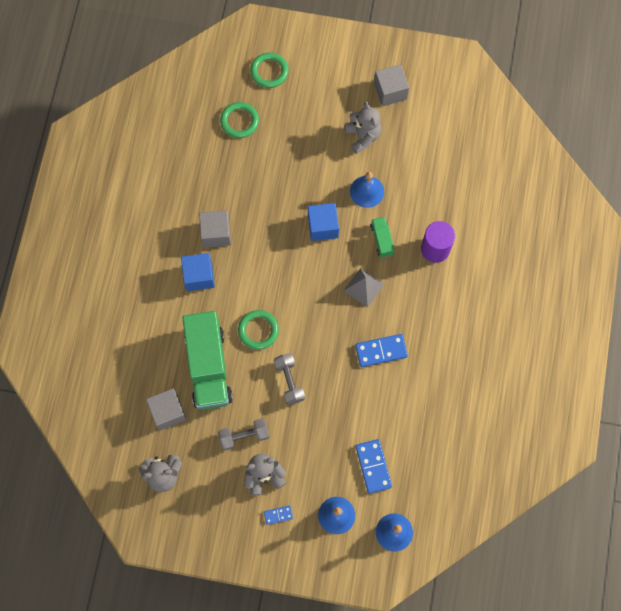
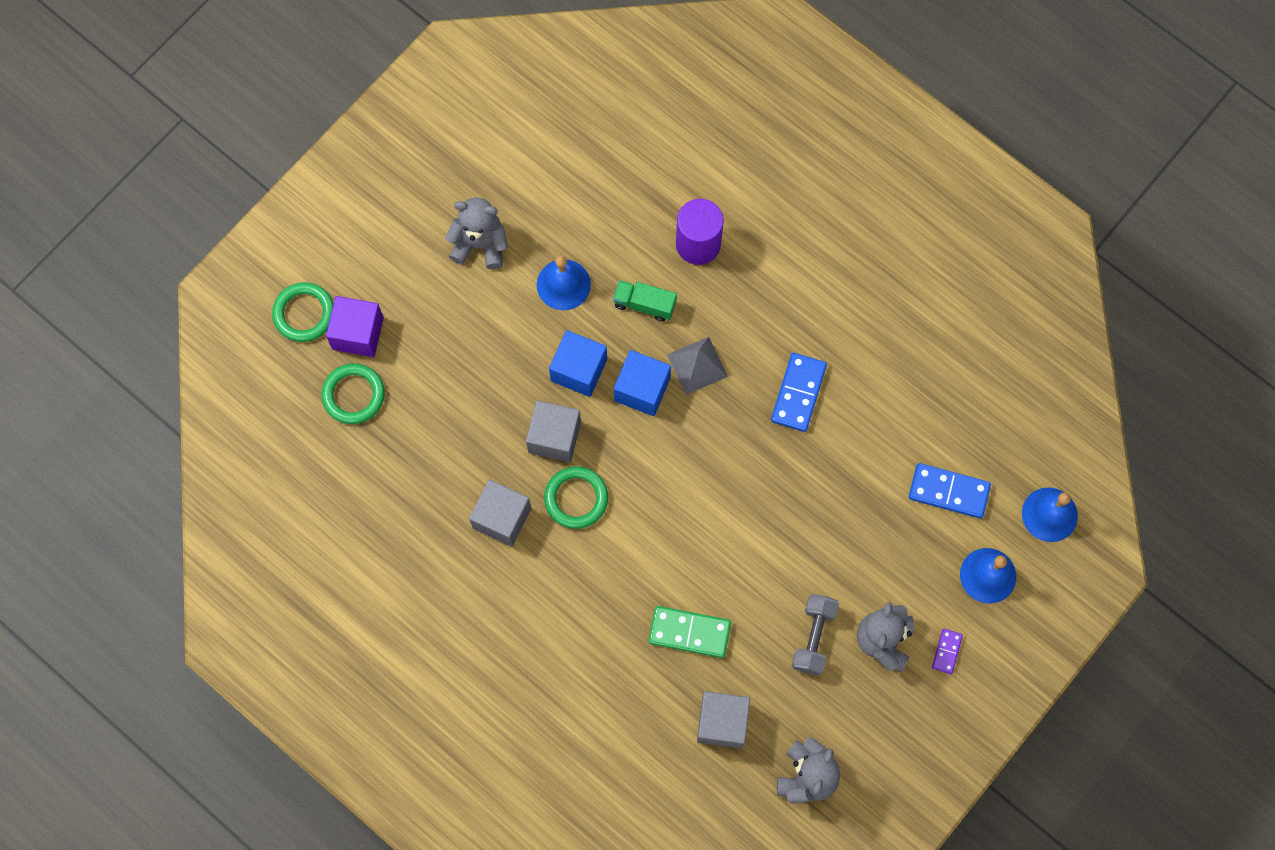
camera: 60 degrees left, 0 degrees up
(199, 276) = (550, 575): blue cube -> blue cube (642, 389)
(208, 367) = (689, 633): green truck -> green domino
(258, 330) = (676, 537): green ring -> green ring (576, 498)
(275, 104) = (358, 333): none -> purple cube
(278, 515) = (946, 651): blue domino -> purple domino
(289, 381) = (771, 535): grey dumbbell -> none
(390, 91) = (437, 172): grey cube -> grey cube (554, 437)

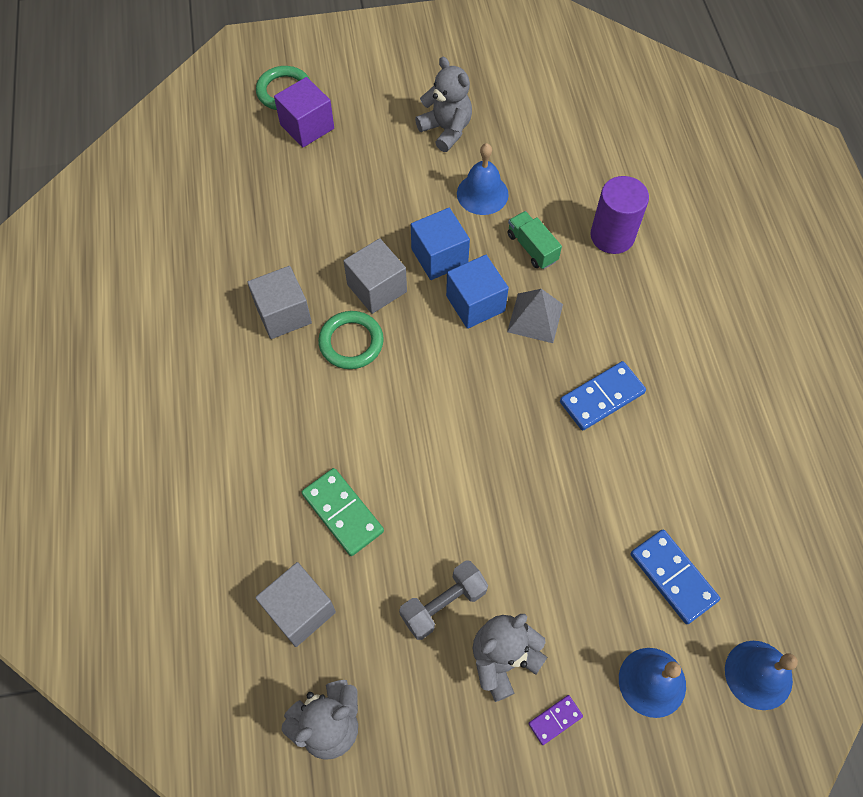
camera: 40 degrees right, 10 degrees down
(353, 395) = (264, 161): green ring -> none

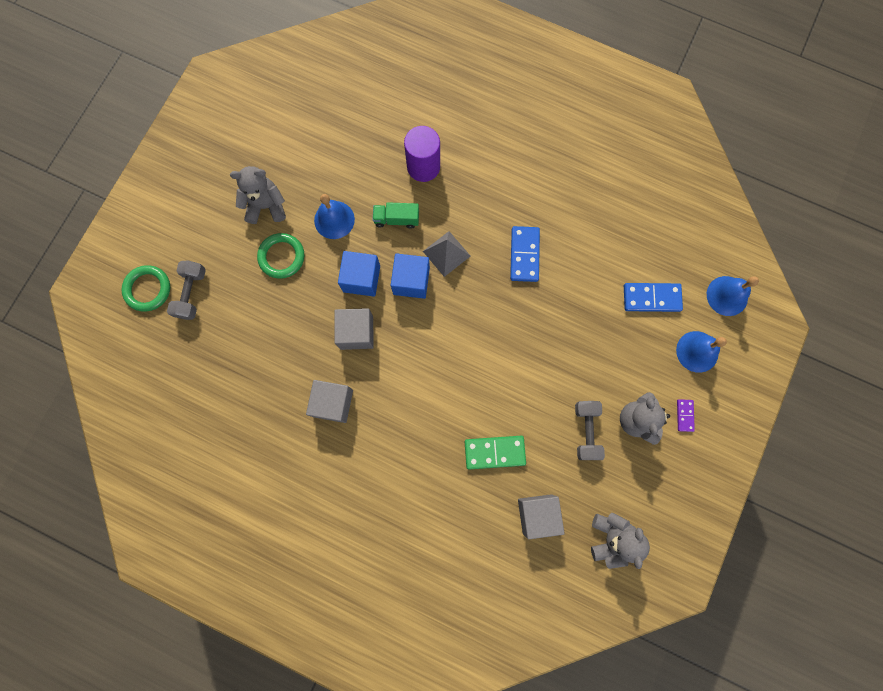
camera: 55 degrees left, 15 degrees up
(307, 126) = (192, 293): purple cube -> grey dumbbell
(351, 342) = (384, 374): green ring -> green ring (282, 257)

